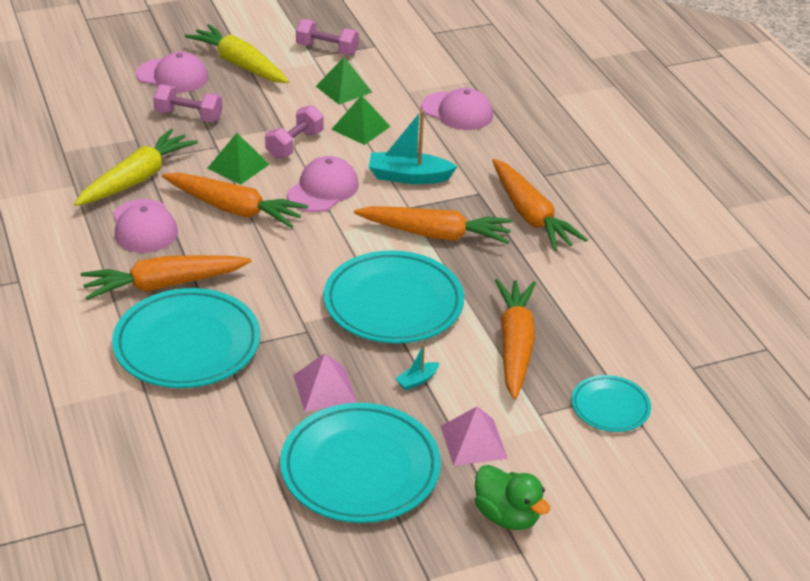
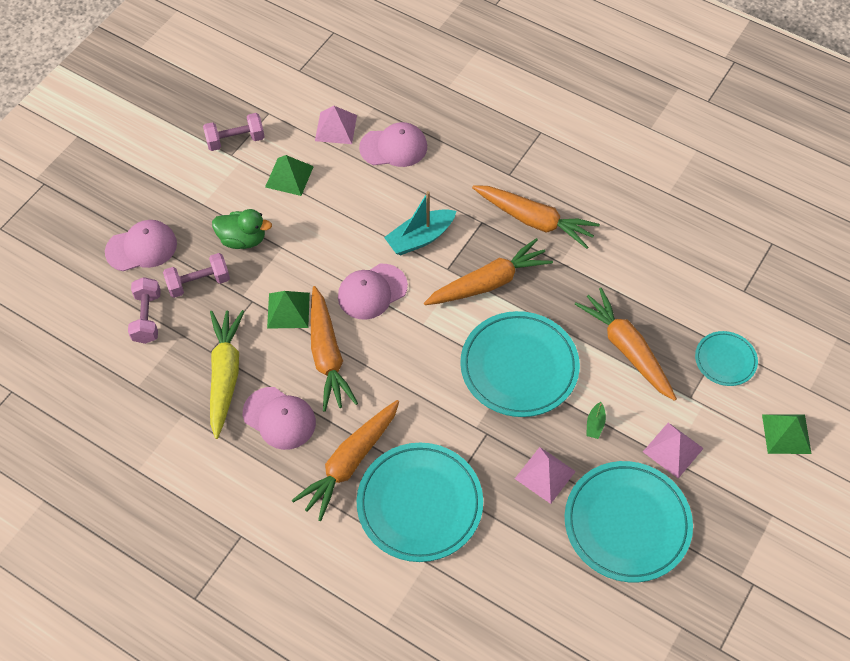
camera: 35 degrees left, 20 degrees up
(234, 209) = (327, 355): orange carrot -> orange carrot turned 90 degrees clockwise
(240, 64) = (183, 200): yellow carrot -> none
(294, 145) = (309, 260): pink dumbbell -> pink dumbbell (147, 317)
(323, 189) = (372, 291): pink cap -> pink cap turned 120 degrees counterclockwise
(360, 128) = (340, 210): green pyramid -> green pyramid (786, 434)
(417, 380) = (595, 424): turquoise boat -> green boat
(421, 78) = (336, 128): none -> pink pyramid
(507, 516) = (741, 494): green duck -> green duck (243, 239)

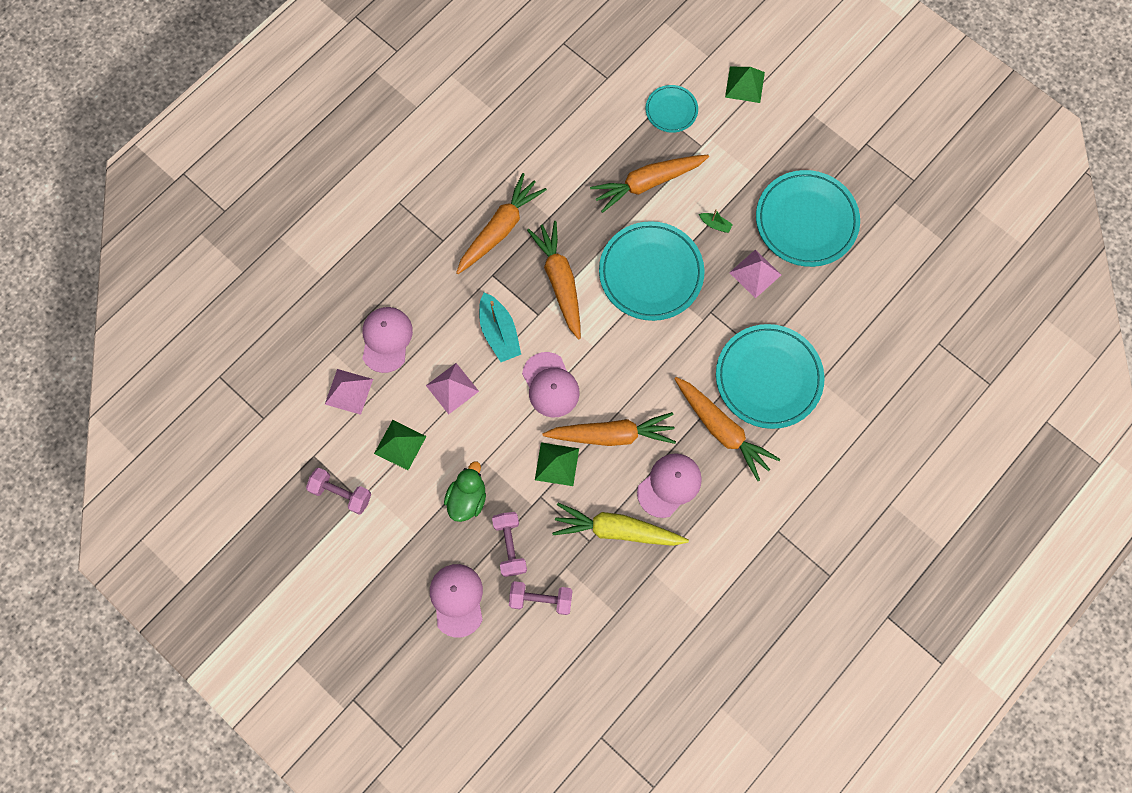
camera: 80 degrees left, 15 degrees up
(235, 140) = (341, 493): pink dumbbell -> pink dumbbell turned 60 degrees counterclockwise
(673, 450) = (746, 171): pink pyramid -> pink pyramid (452, 388)

